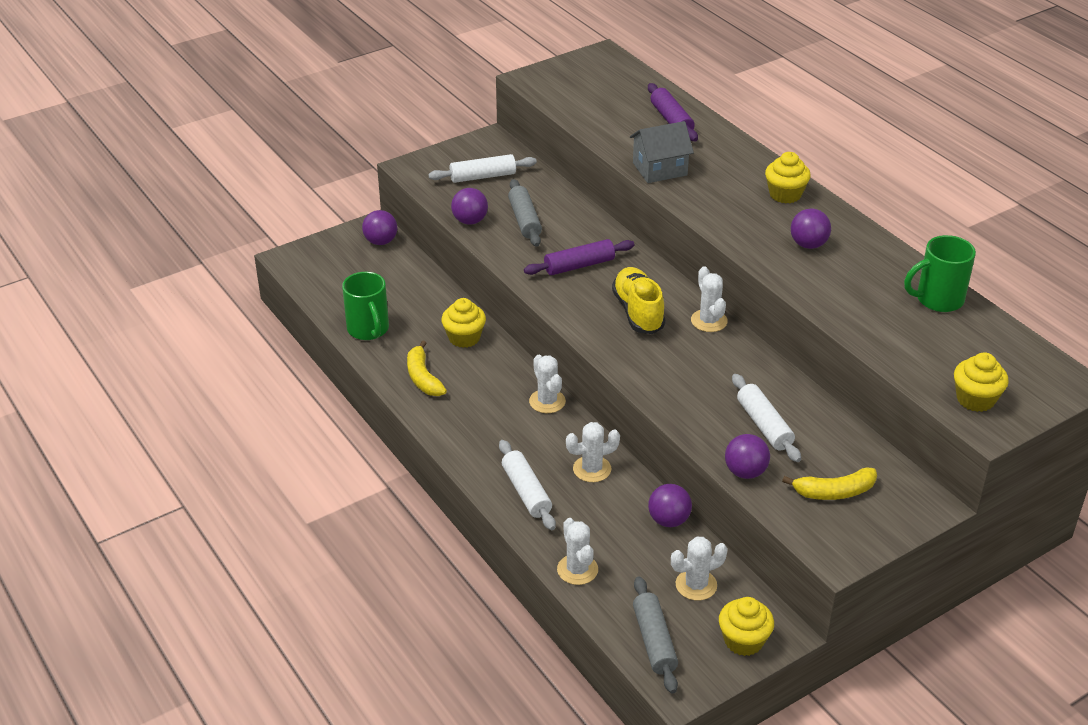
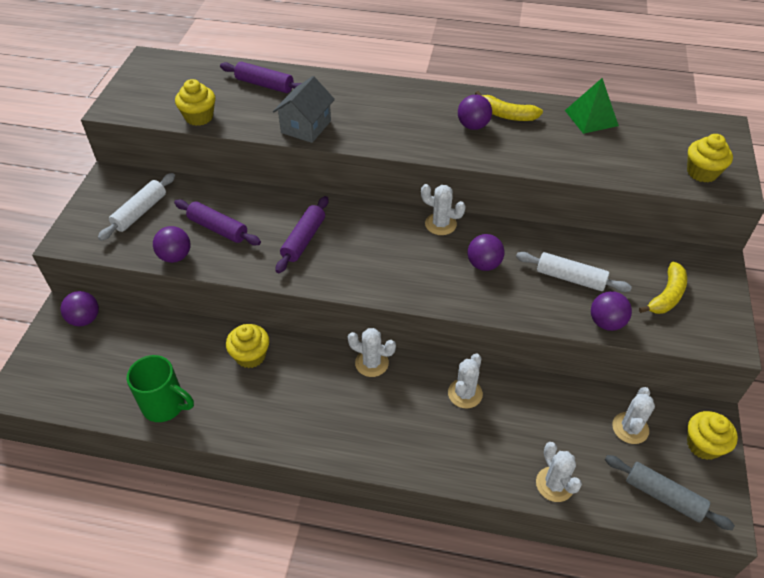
camera: 45 degrees left, 10 degrees up
(423, 378) = (259, 414): yellow banana -> yellow banana (506, 115)
(524, 220) = (218, 228): grey rolling pin -> purple rolling pin
(526, 492) = (447, 450): white rolling pin -> none
(577, 570) = (554, 484): white cactus -> white cactus turned 45 degrees clockwise
(638, 312) = (389, 249): yellow shoe -> none
(668, 520) = (556, 392): purple ball -> purple ball (483, 264)
(785, 194) = (411, 98): yellow cupcake -> yellow cupcake (199, 117)
(938, 300) = (591, 118): green mug -> green pyramid

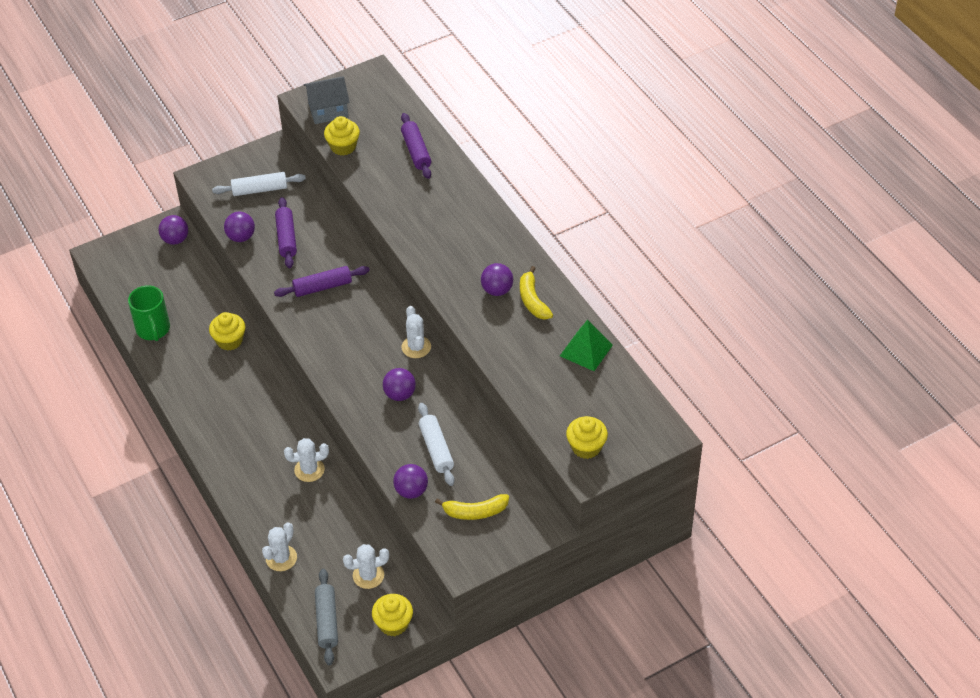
camera: 50 degrees right, 0 degrees up
(306, 127) = (394, 205): grey house -> grey house (328, 110)
(371, 363) = (286, 405): white cactus -> none

